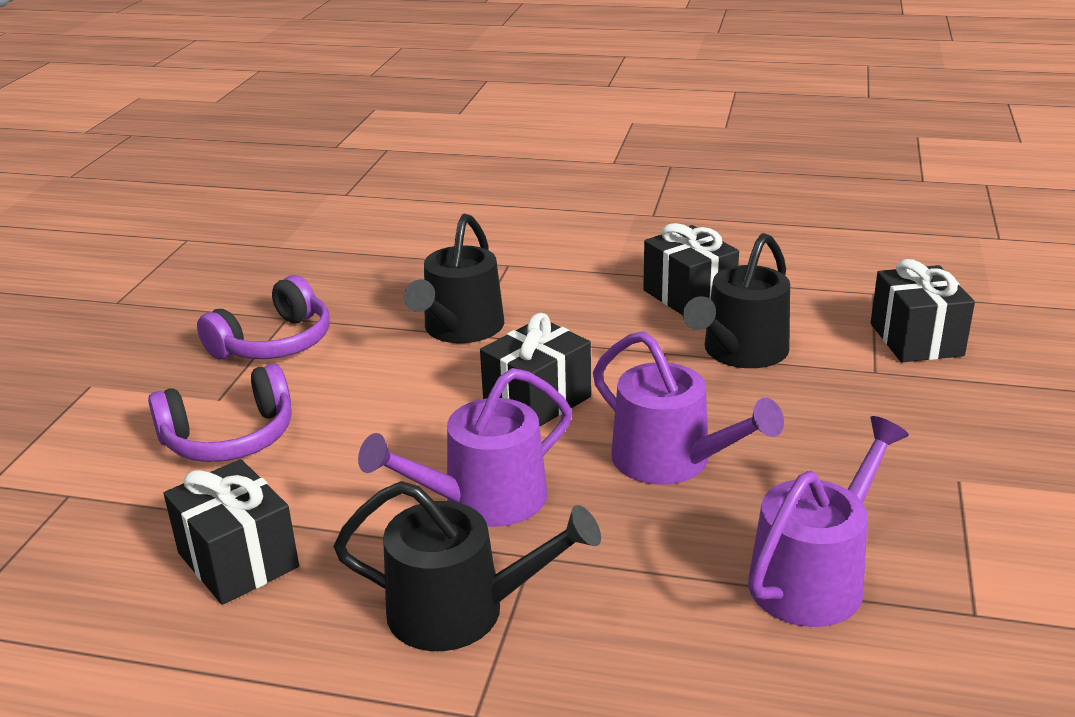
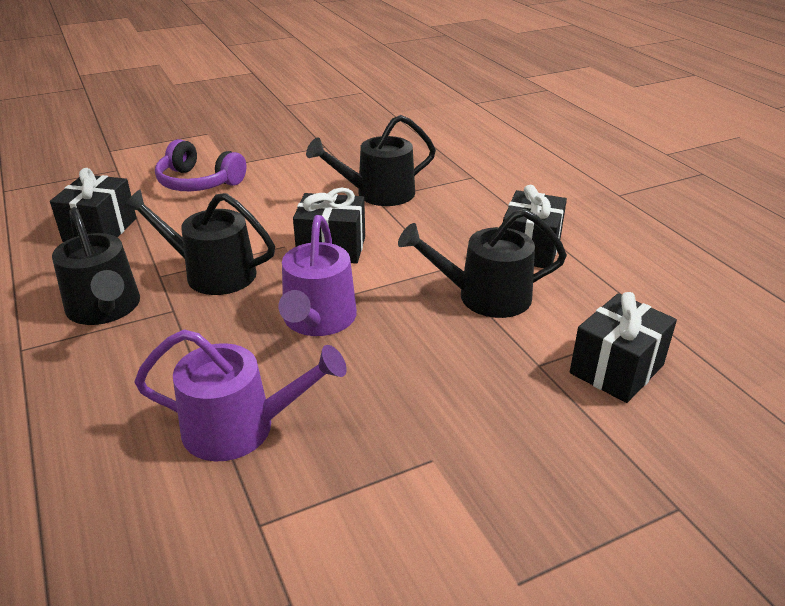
camera: 50 degrees right, 5 degrees up
(274, 343) = (296, 154): purple headphones -> none
(484, 500) = (213, 273): purple watering can -> black watering can

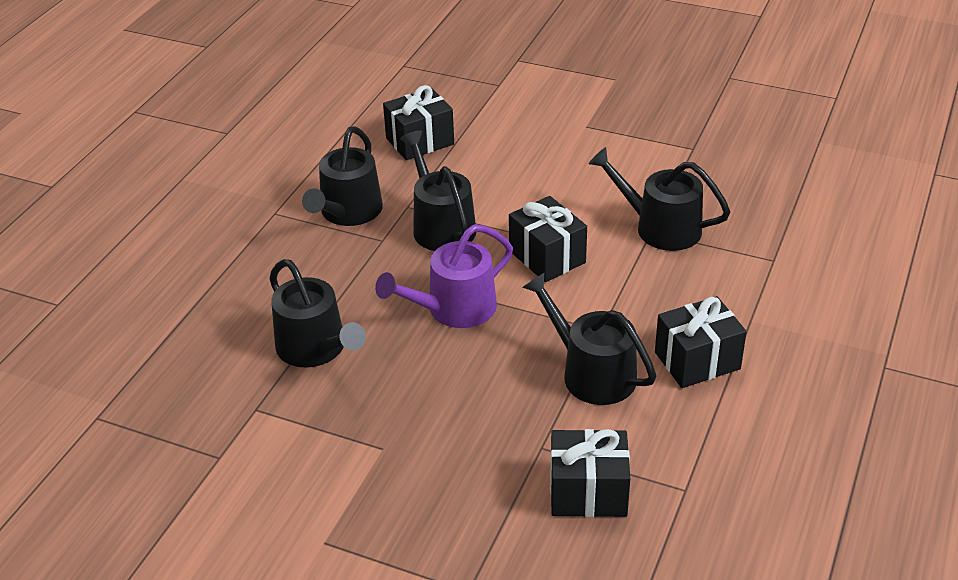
camera: 50 degrees right, 5 degrees up
(198, 182) = (539, 132): purple headphones -> none
(239, 428) = (315, 348): purple watering can -> black watering can

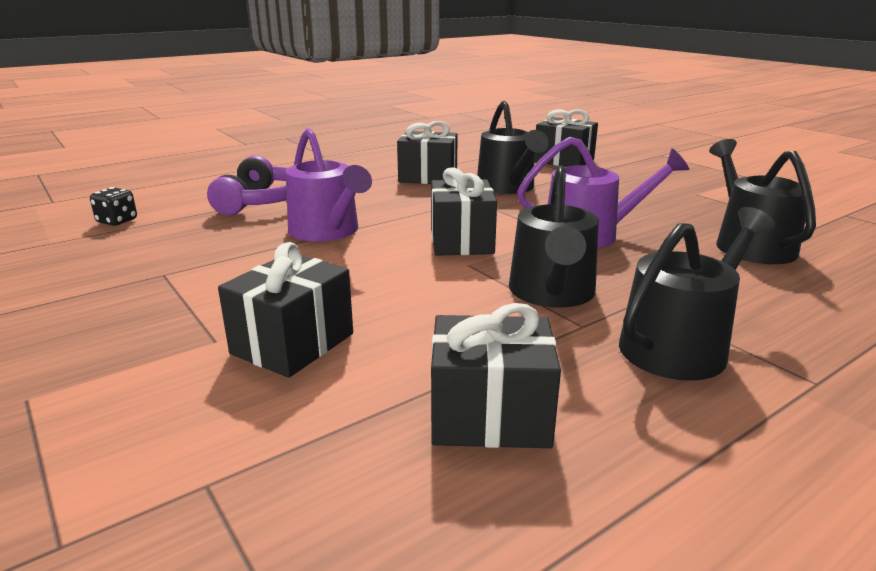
camera: 150 degrees left, 15 degrees down
(546, 138) = (293, 343): none -> black gift
(660, 228) = (327, 231): black watering can -> purple watering can
(777, 243) = (261, 202): none -> purple headphones
(829, 175) = (117, 221): none -> black dice

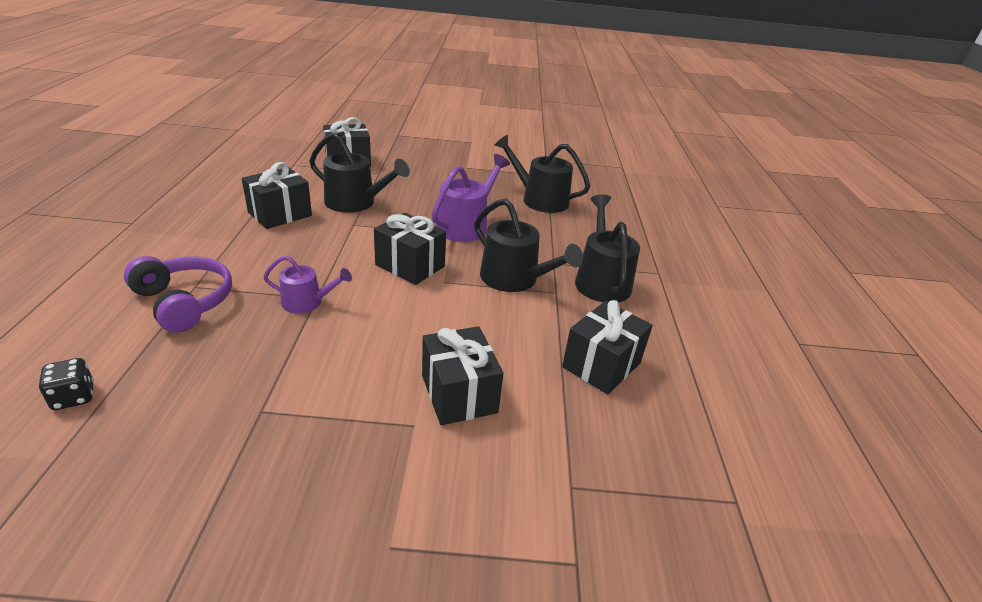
camera: 55 degrees left, 10 degrees up
(327, 231) = (306, 302): purple watering can -> purple watering can, size x0.60

